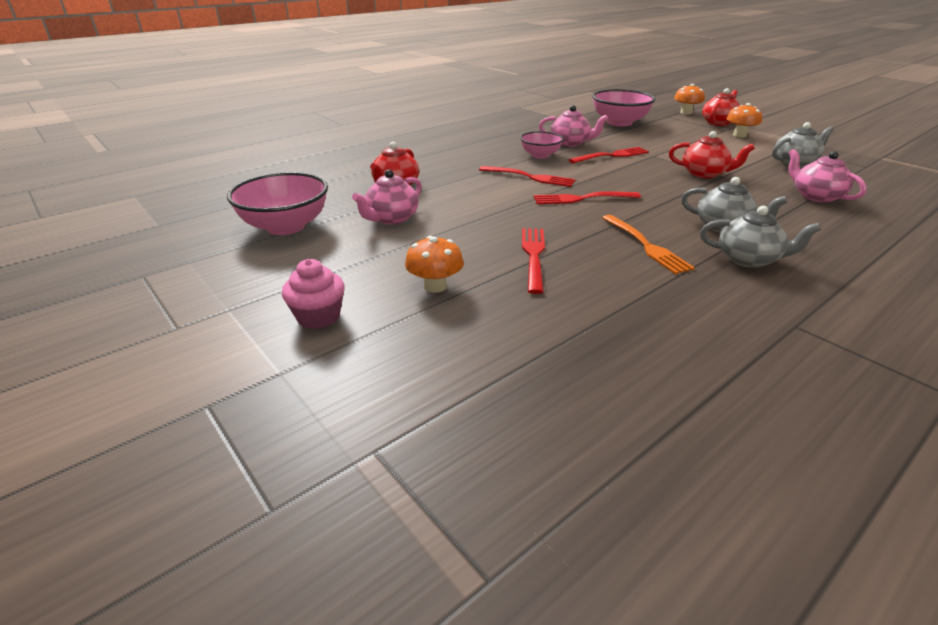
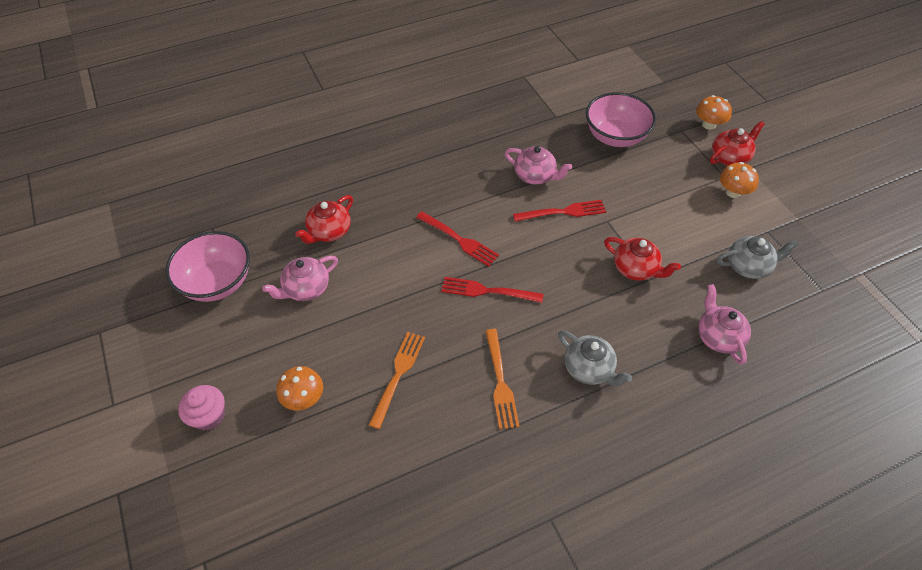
camera: 15 degrees right, 20 degrees up
(533, 256) = (398, 375): red fork -> orange fork
(540, 155) = (491, 197): pink bowl -> none
(748, 259) = (575, 424): grey teapot -> none

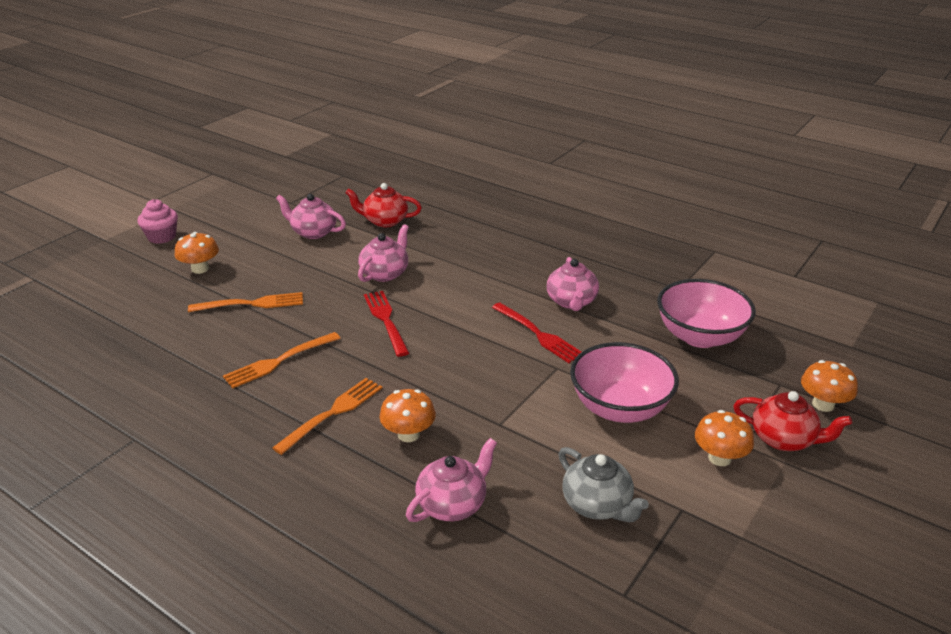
camera: 60 degrees right, 20 degrees down
(217, 282) = (290, 196): pink bowl -> pink bowl (620, 408)
(417, 265) = (385, 273): none -> pink teapot
(459, 240) = (436, 285): red fork -> none
(589, 369) = (332, 413): grey teapot -> orange fork
(635, 269) = (503, 408): red teapot -> none
(637, 332) = (408, 434): none -> orange mushroom

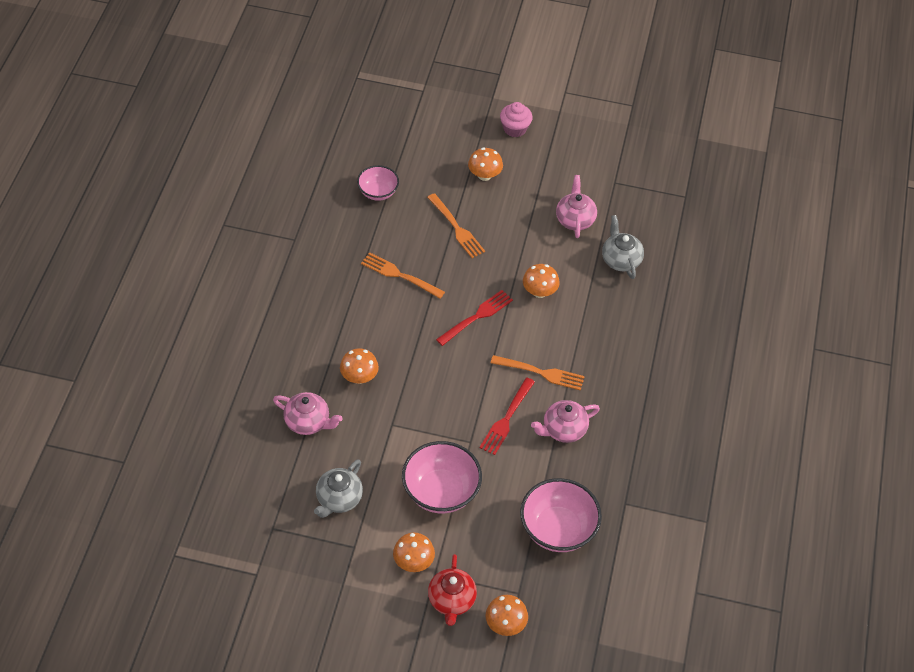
camera: 65 degrees right, 20 degrees up
(139, 347) = (378, 192): none -> pink bowl
(332, 413) = (361, 328): orange fork -> orange fork (541, 373)
(385, 221) = (620, 260): red teapot -> grey teapot
(385, 273) = (539, 292): pink teapot -> orange mushroom

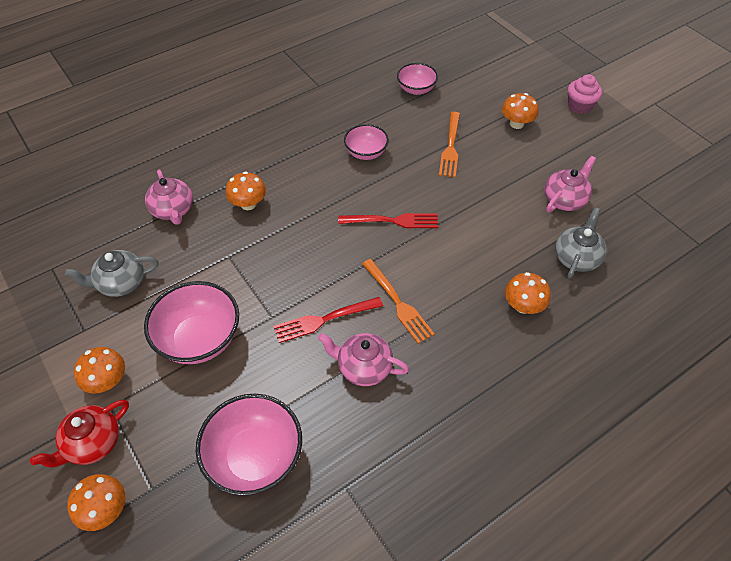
camera: 45 degrees right, 0 degrees up
(399, 275) = (366, 153): orange fork -> pink bowl
(539, 292) = (469, 236): orange mushroom -> orange mushroom (523, 306)

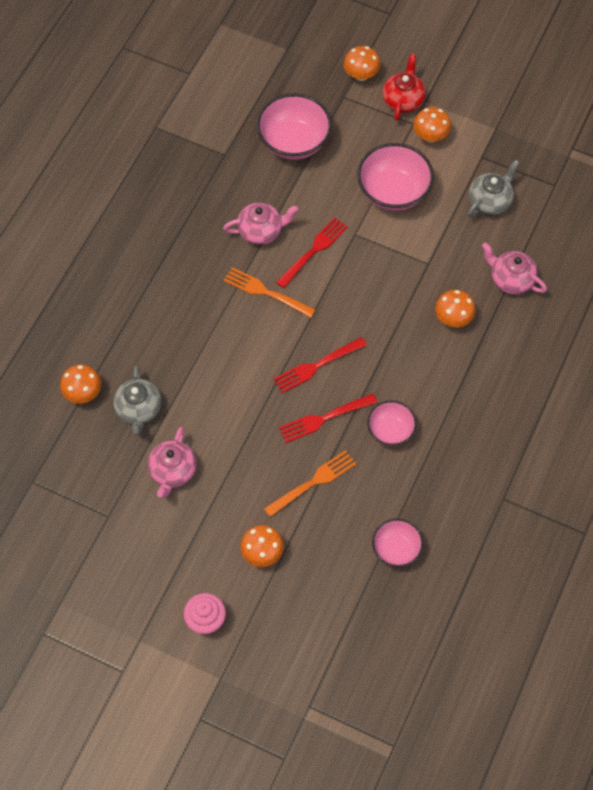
camera: 150 degrees right, 10 degrees up
(413, 182) = (324, 418): none -> red fork
(450, 147) = (313, 482): orange fork -> orange fork turned 75 degrees clockwise
(523, 306) = (165, 339): orange mushroom -> orange mushroom (83, 393)

